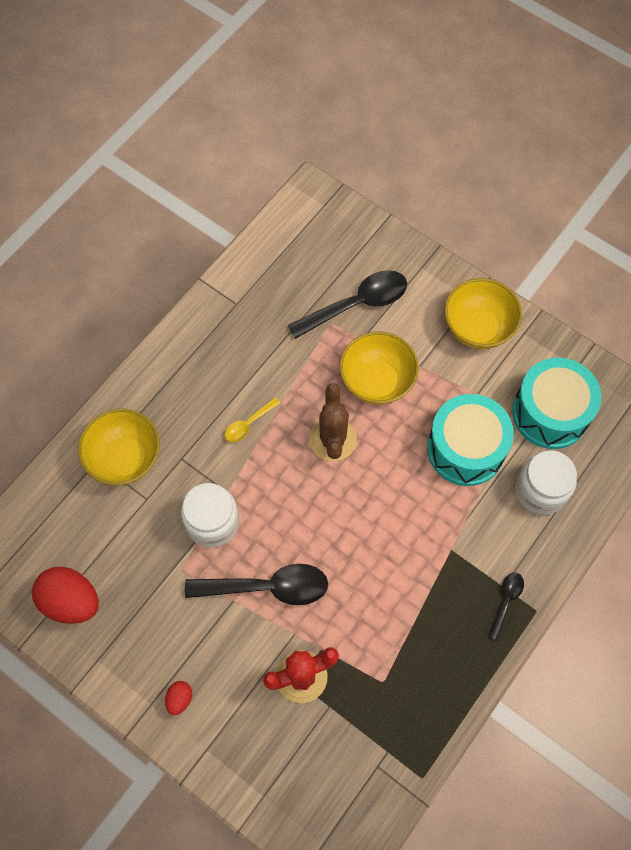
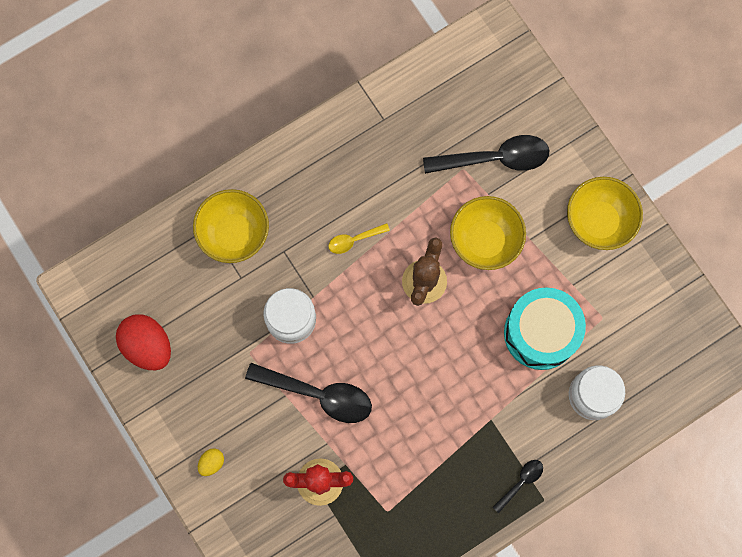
camera: 20 degrees right, 10 degrees up
(179, 699) = (212, 463): red egg -> yellow egg
(550, 413) = (632, 327): turquoise drum -> none

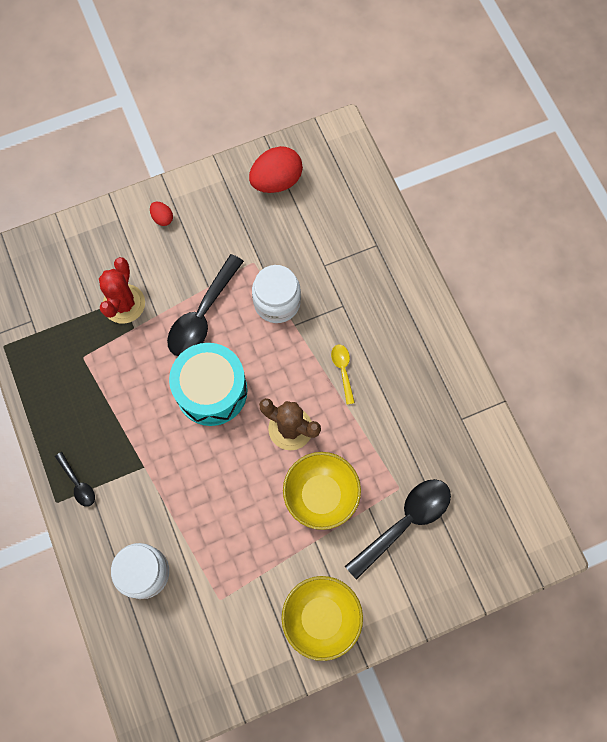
camera: 100 degrees right, 5 degrees down
(212, 463) = (162, 218): yellow egg -> red egg
(234, 234) = (366, 265): yellow bowl -> none
(495, 158) = (405, 522): black spoon -> black spoon turned 135 degrees counterclockwise
(541, 333) = (217, 532): turquoise drum -> turquoise drum (211, 391)

